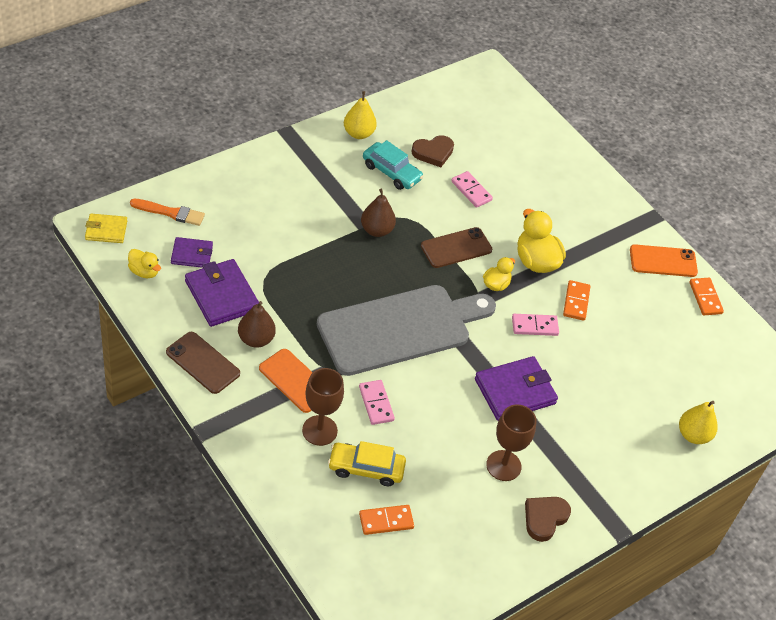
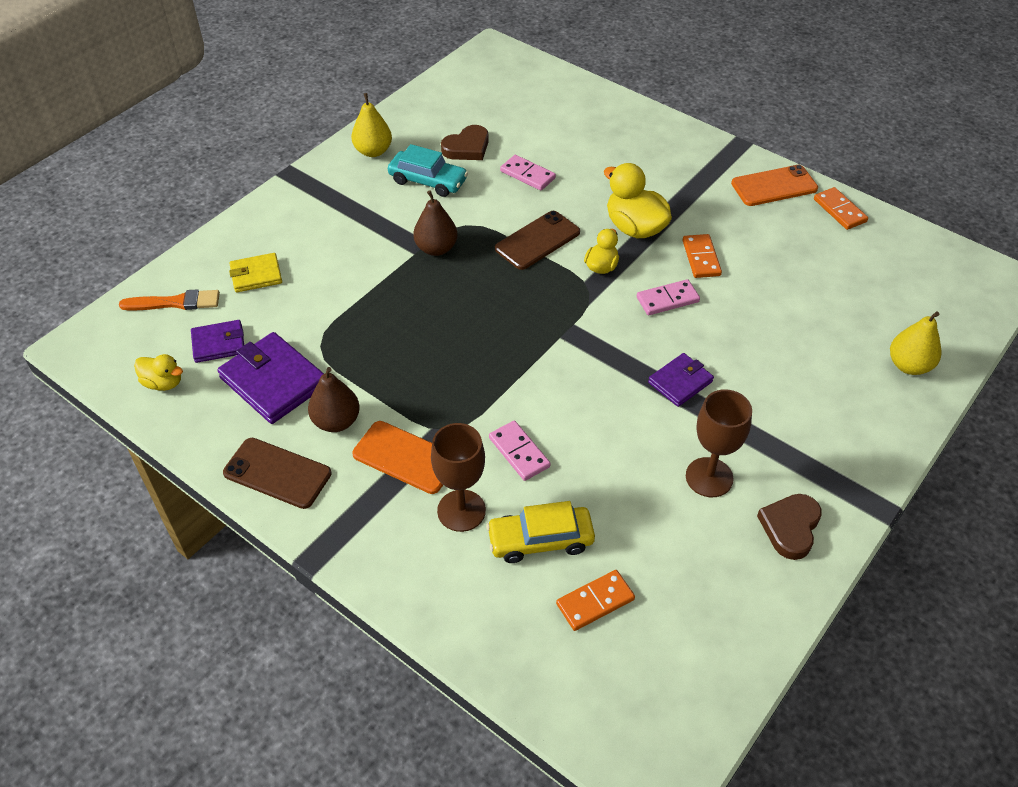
camera: 10 degrees left, 0 degrees up
(106, 230) = (98, 348): yellow wallet -> yellow wallet (256, 275)
(400, 328) = (510, 351): grey cutting board -> none
(515, 391) = (680, 382): purple wallet -> purple wallet, size x0.59

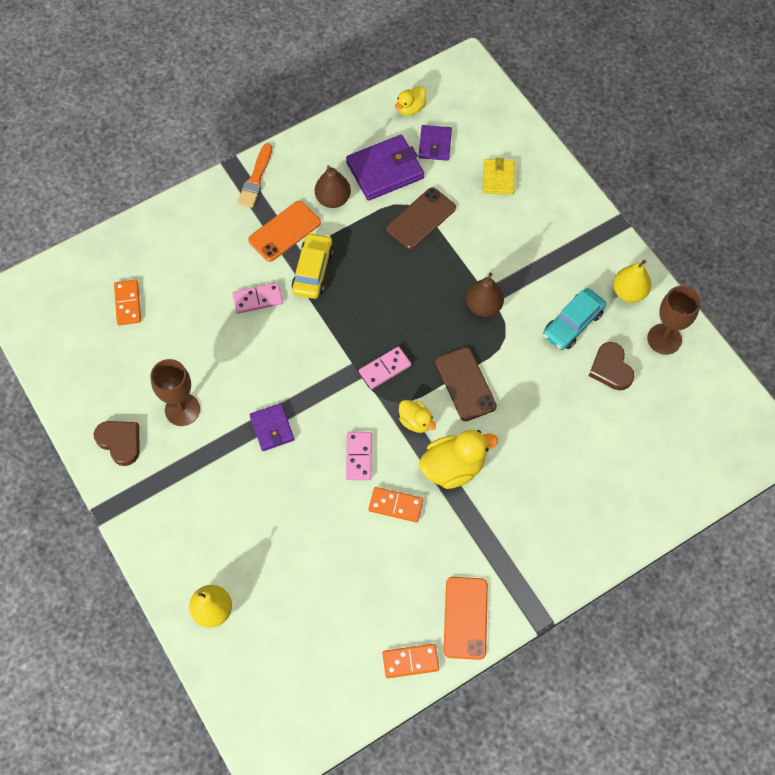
camera: 110 degrees right, 15 degrees up
(175, 302) = (487, 125): orange brush -> orange brush (256, 179)
(277, 473) = (304, 158): brown phone -> brown phone (421, 218)
(461, 510) = (228, 251): brown goblet -> brown goblet (664, 339)
(527, 175) = (555, 406): pink domino -> pink domino (385, 368)
(540, 540) = (185, 288): yellow car -> yellow car (313, 271)

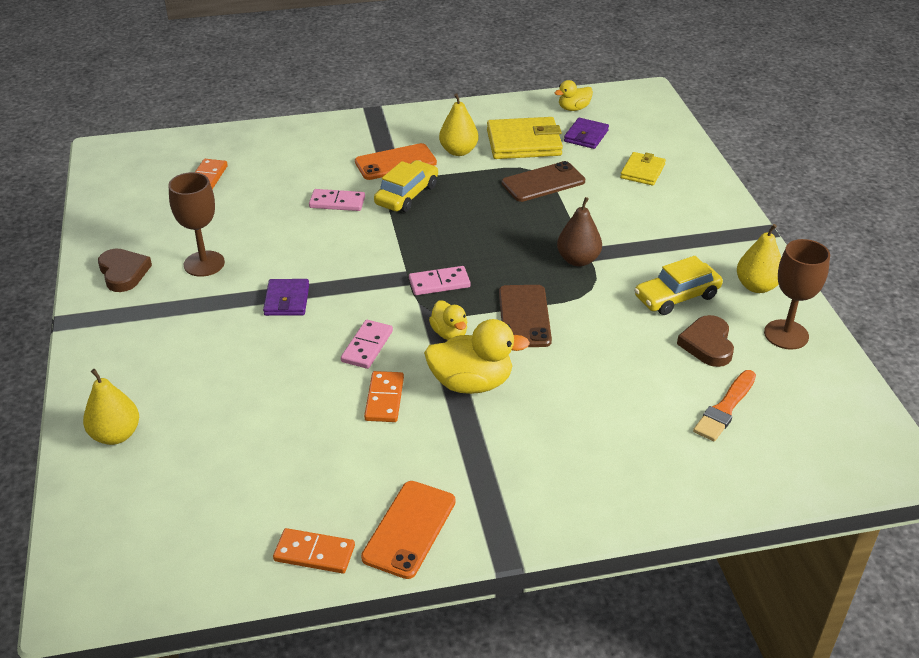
camera: 20 degrees right, 25 degrees down
(256, 179) = (390, 123): orange brush -> orange brush (725, 408)
(333, 199) = (458, 151): brown pear -> yellow pear
(385, 170) = (524, 143): purple wallet -> yellow wallet
(395, 505) = (384, 399): orange domino -> orange domino turned 60 degrees clockwise
(573, 324) = (676, 297): turquoise car -> yellow car

